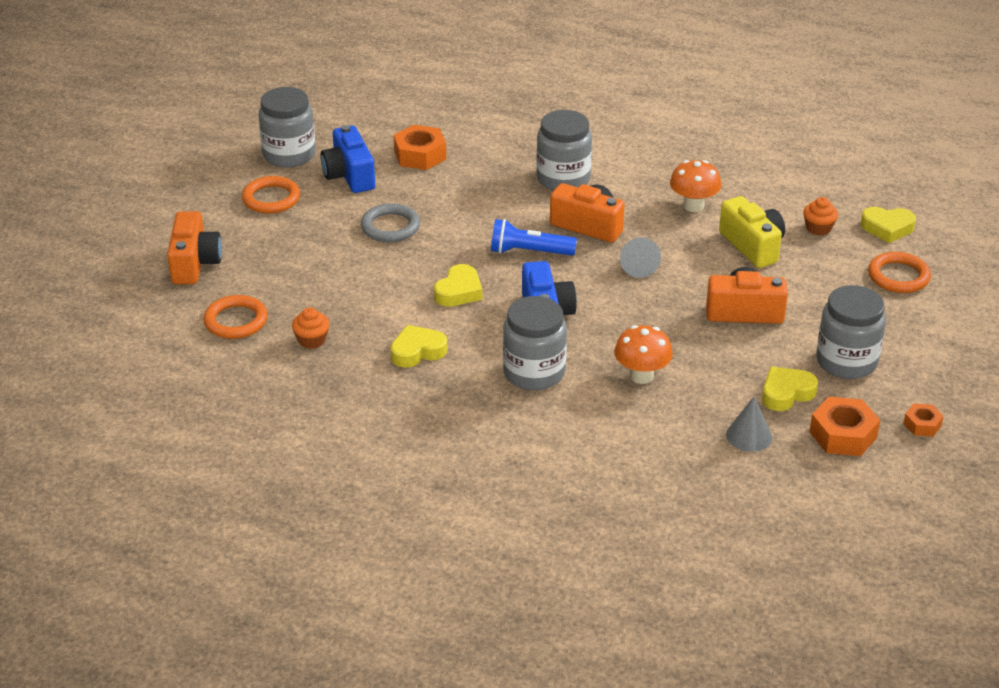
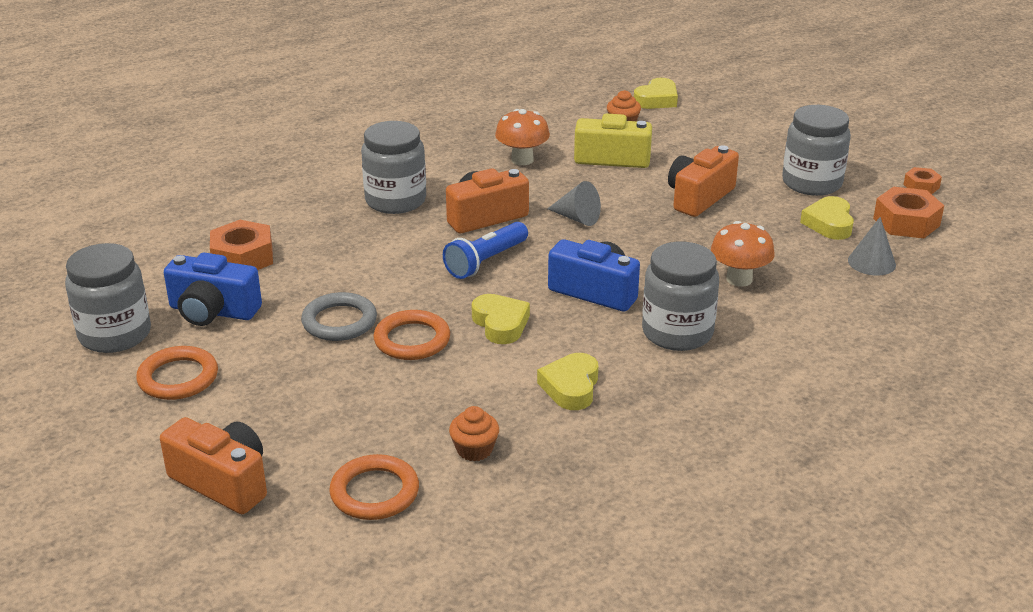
camera: 55 degrees left, 5 degrees down
(898, 276) = (724, 120): orange ring -> orange ring (412, 340)

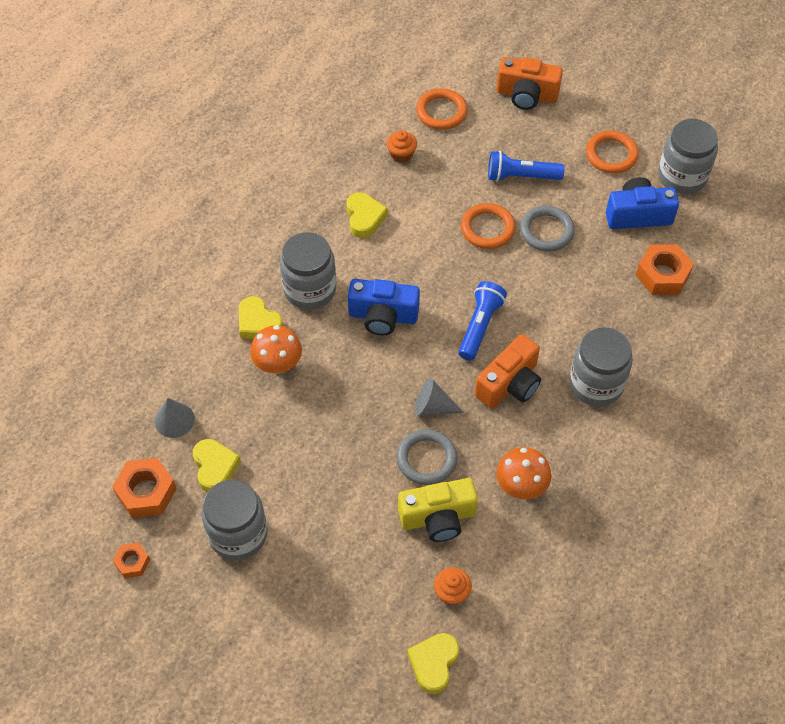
camera: 160 degrees right, 25 degrees up
(322, 383) = (521, 176): none -> blue flashlight
(500, 324) = (436, 261): yellow heart -> yellow heart (258, 323)
(603, 189) = (426, 459): none -> grey ring
(699, 197) = (337, 473): orange camera -> none

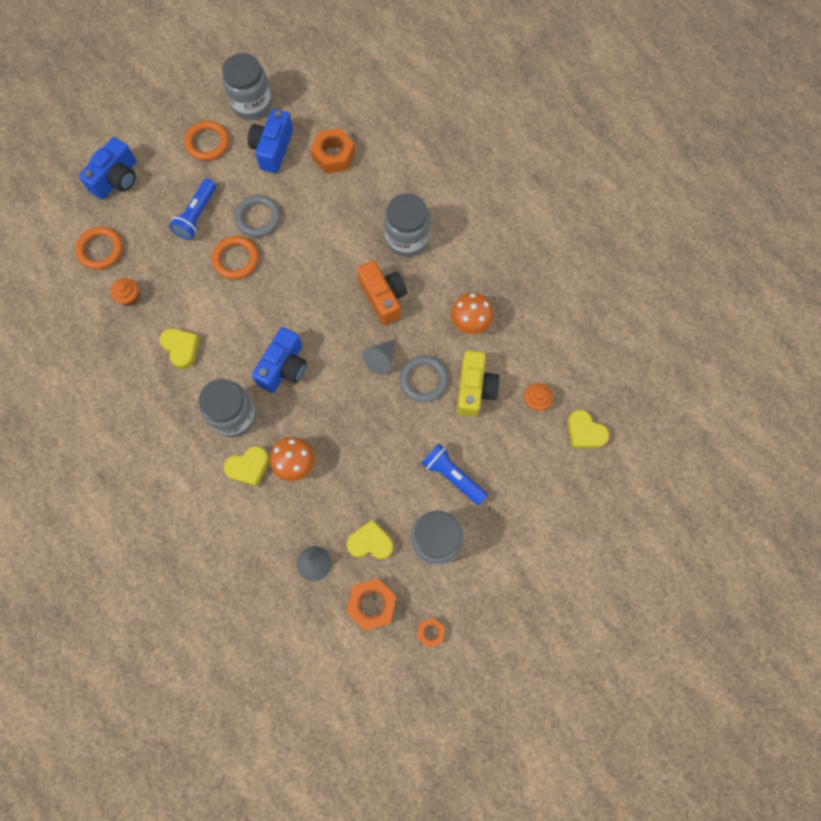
camera: 70 degrees left, 15 degrees up
(364, 218) = (181, 348): yellow heart -> yellow heart turned 45 degrees clockwise
(480, 326) = (324, 299): blue flashlight -> blue flashlight (452, 476)
(526, 95) = (116, 179): orange camera -> blue camera

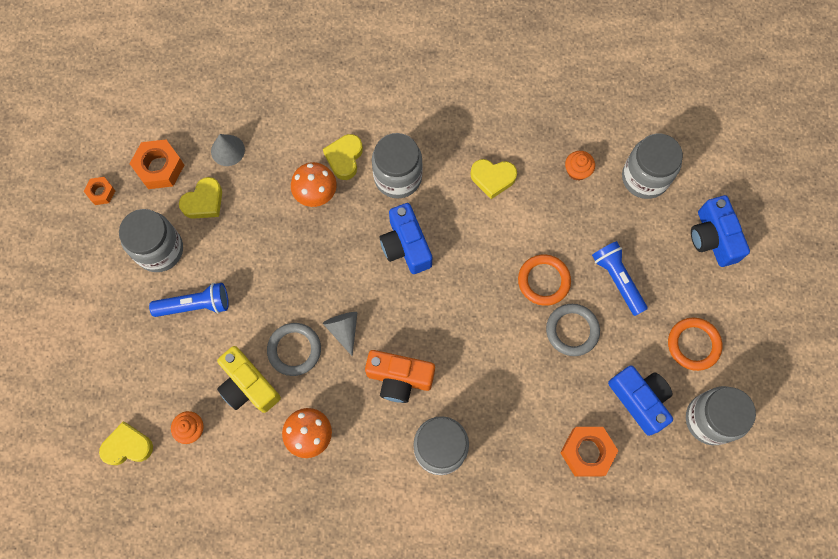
camera: 130 degrees right, 0 degrees up
(100, 249) = (645, 177): orange ring -> grey jar

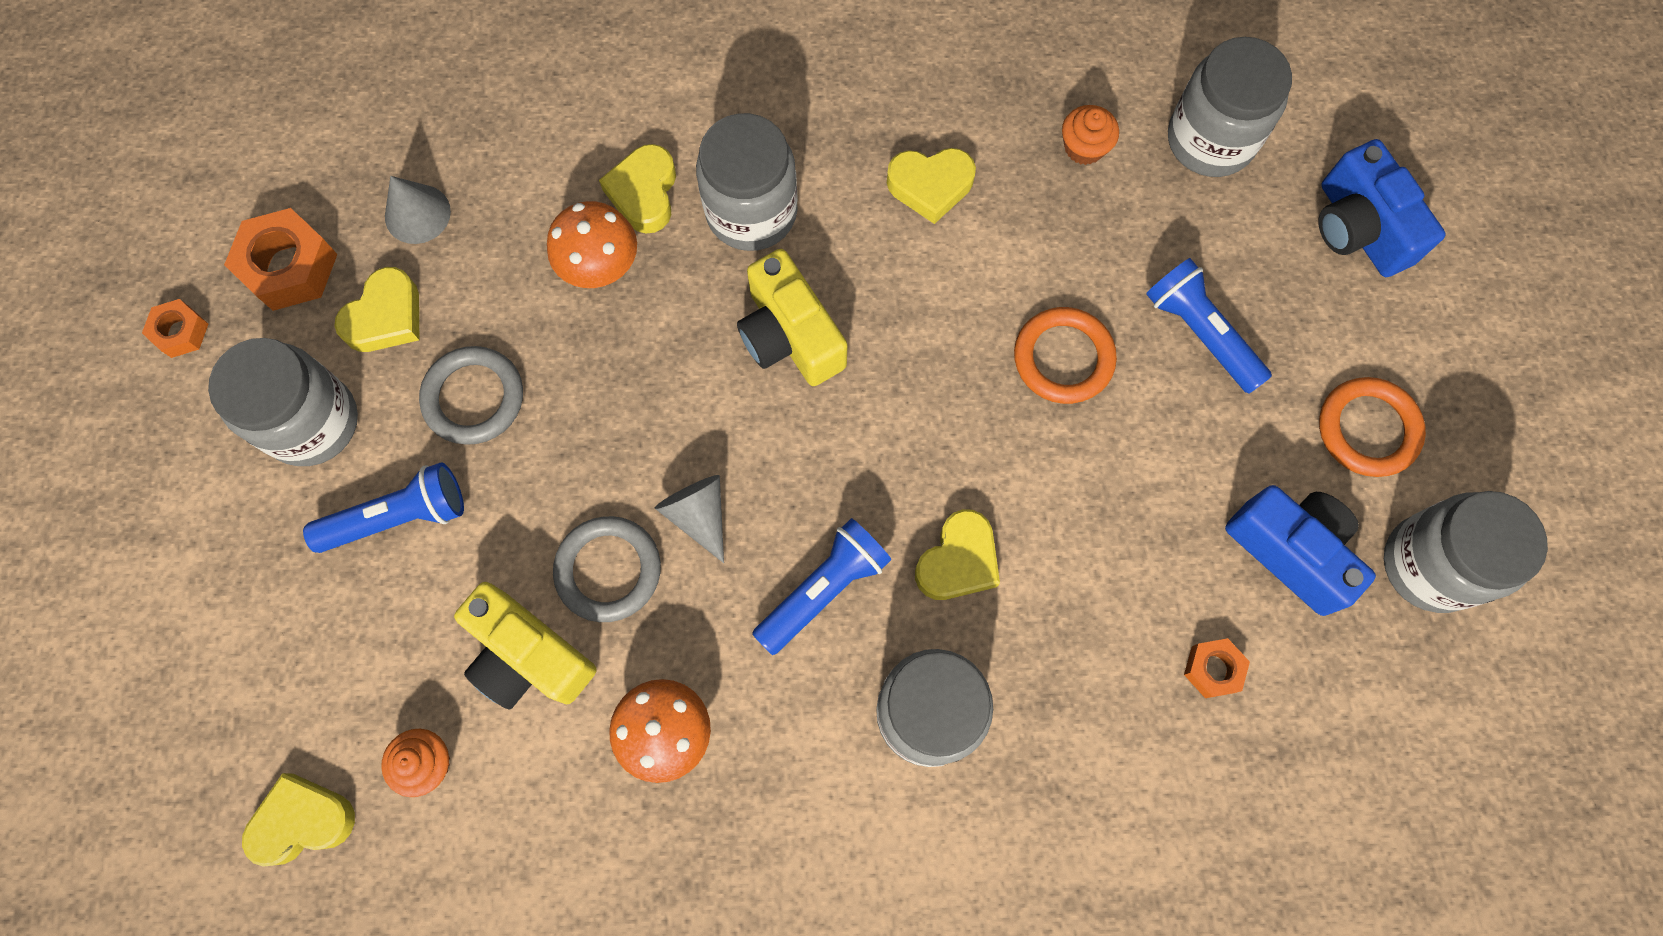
camera: 10 degrees left, 0 degrees up
(399, 378) = (823, 590): orange camera -> blue flashlight
(406, 246) = (790, 336): blue camera -> yellow camera
(469, 375) = (958, 561): none -> yellow heart
(572, 330) = (1135, 441): grey ring -> grey ring (474, 398)
(587, 452) = (1213, 669): orange nut -> orange nut, size x0.57

